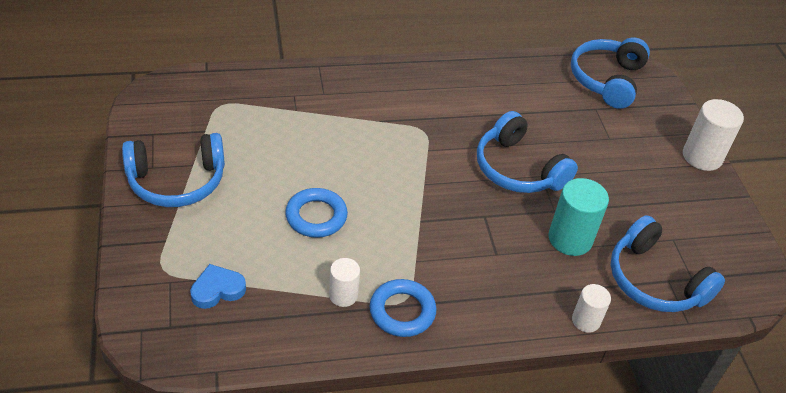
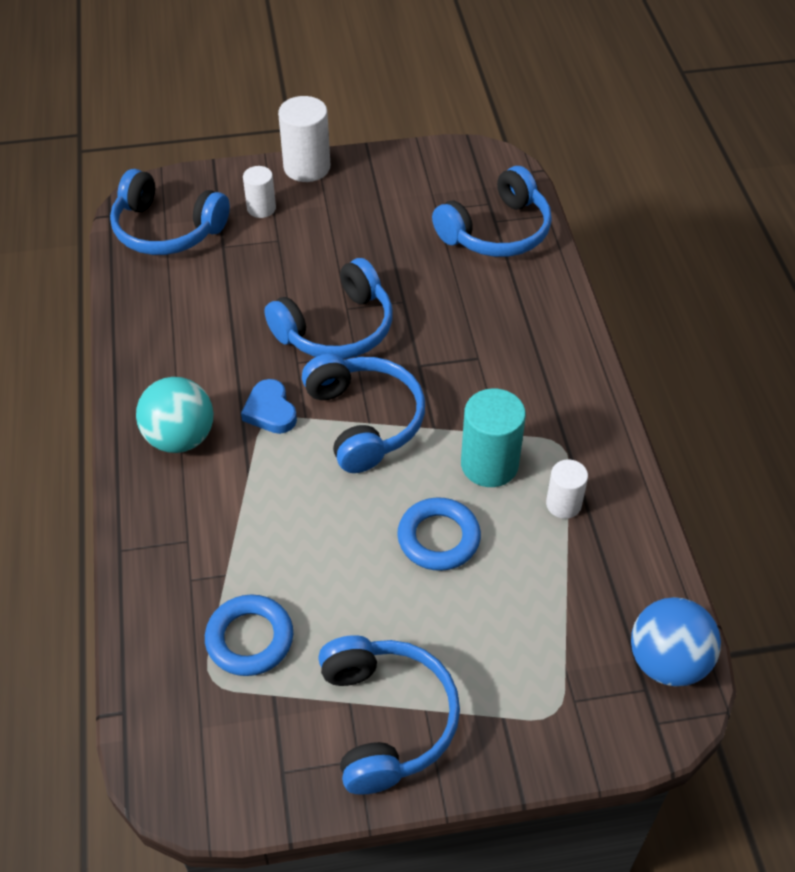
camera: 85 degrees left, 5 degrees up
(190, 344) = (667, 661): none -> blue ball
(217, 289) = (578, 641): blue heart -> blue heart (270, 411)
(402, 311) = (577, 447): blue ring -> blue ring (250, 639)
(407, 89) = (180, 438): none -> turquoise ball
(425, 181) = (364, 421): none -> blue headphones
(570, 239) = (447, 292): turquoise cylinder -> turquoise cylinder (489, 464)
(586, 321) = (560, 291): white cylinder -> white cylinder (261, 208)

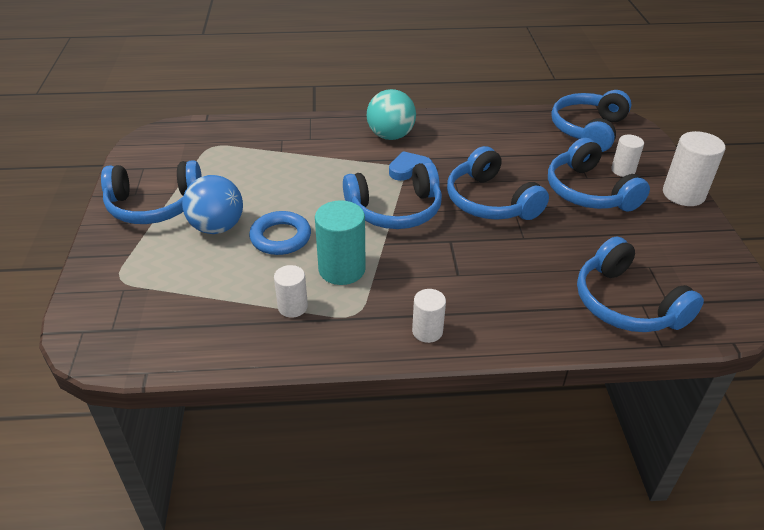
camera: 95 degrees right, 10 degrees down
(250, 639) = (232, 158): blue ring -> none
(308, 241) = (589, 191): none -> blue headphones
(572, 381) = (427, 331): none -> white cylinder
(667, 661) = (127, 346): blue ball -> blue ball (217, 227)

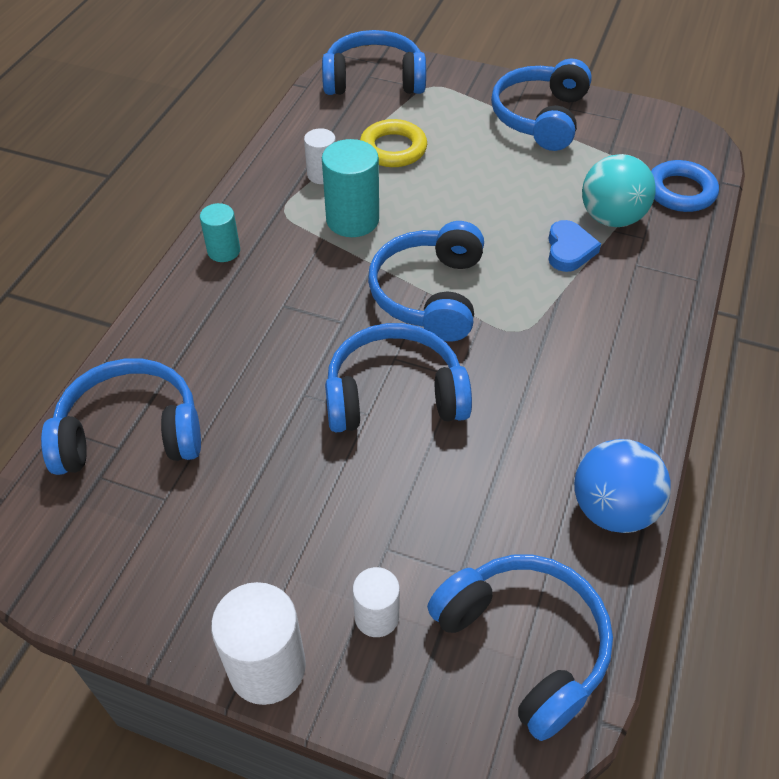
camera: 115 degrees right, 10 degrees up
(217, 227) = (477, 151): blue ball -> blue ball (612, 509)
(234, 275) = (393, 149): none -> yellow ring
(280, 237) = (433, 190): blue ring -> blue ring (680, 191)
(390, 136) = (611, 350): turquoise ball -> turquoise ball (611, 218)
(409, 170) = (511, 339): blue heart -> blue heart (569, 250)
(427, 331) = (224, 251): white cylinder -> turquoise cylinder
(589, 191) = (350, 528): blue headphones -> blue headphones (374, 80)

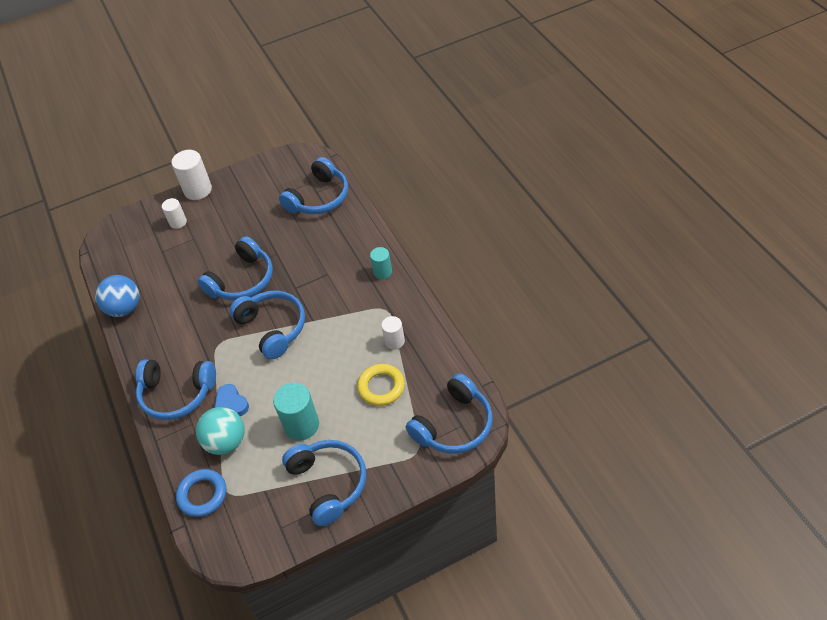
camera: 140 degrees right, 0 degrees up
(352, 220) = (349, 332): turquoise cylinder -> turquoise cylinder (301, 425)
(524, 644) = (125, 250): blue headphones -> blue headphones (177, 394)

